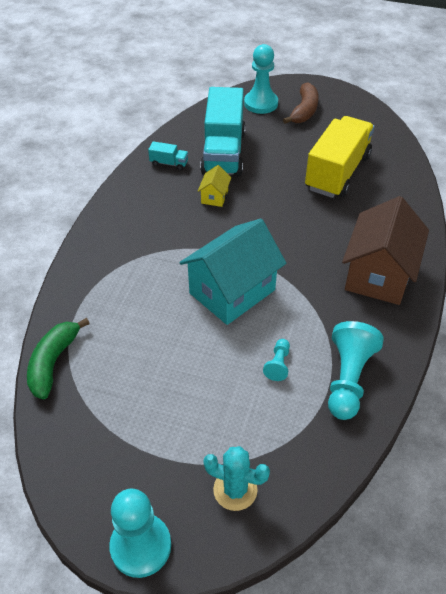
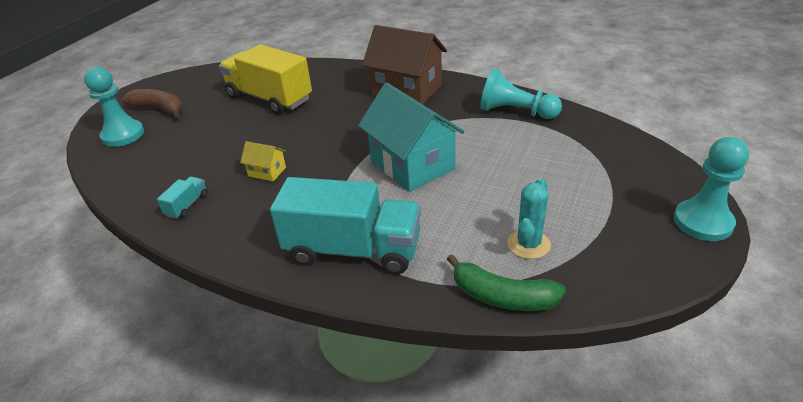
camera: 80 degrees left, 10 degrees down
(223, 152) = (194, 163): turquoise truck -> turquoise truck (353, 250)
(235, 490) = (631, 170): turquoise cactus -> turquoise cactus (528, 244)
(278, 364) = (502, 143): turquoise pawn -> none

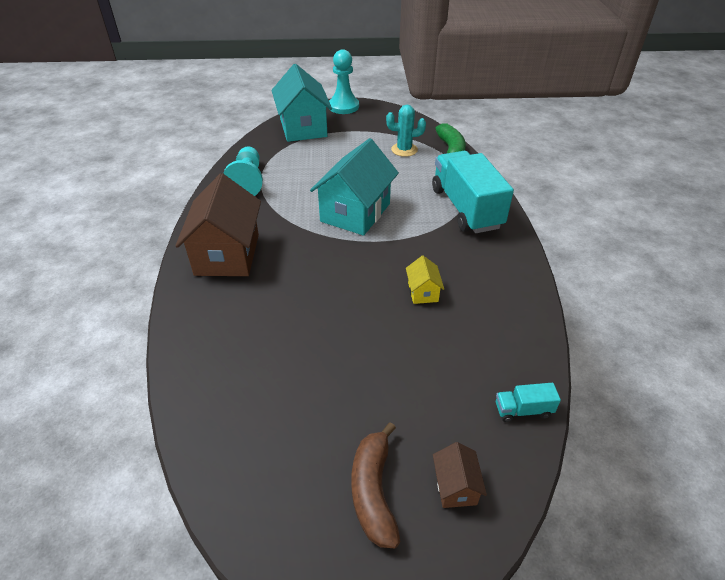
camera: 120 degrees left, 5 degrees up
(123, 135) = (455, 486): turquoise pawn -> brown house
(187, 205) = (505, 321): turquoise truck -> turquoise truck (523, 410)
(269, 98) = (288, 366): yellow truck -> none
(634, 168) = (303, 128): none -> turquoise house

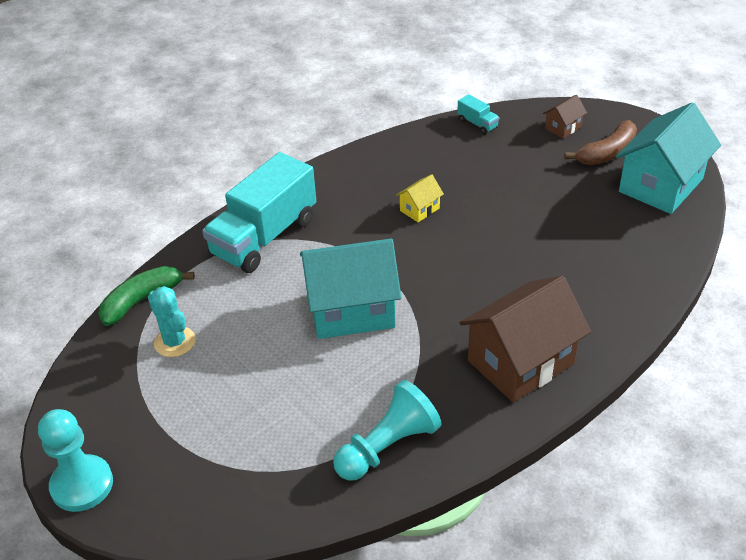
camera: 125 degrees left, 0 degrees up
(303, 128) = (194, 489): turquoise house -> turquoise house (661, 185)

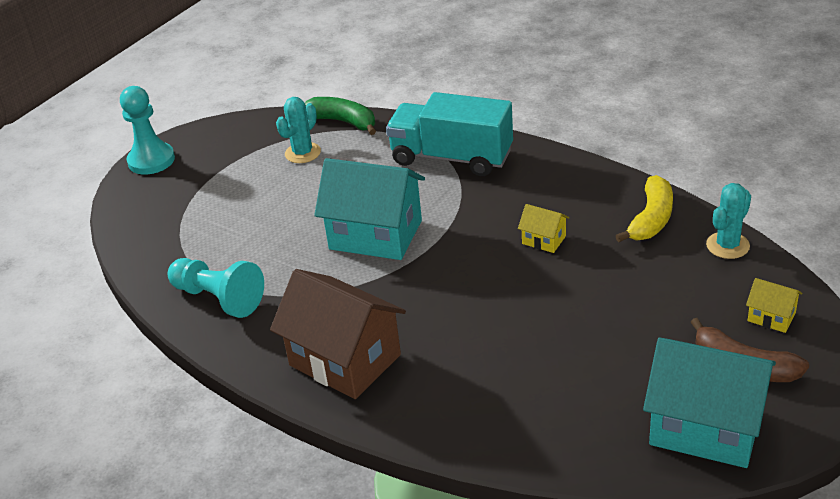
camera: 75 degrees right, 5 degrees down
(351, 310) = (375, 235): turquoise house -> turquoise house turned 45 degrees counterclockwise
(426, 149) = (651, 219): none -> yellow banana
(477, 124) = (727, 245): turquoise truck -> turquoise cactus
(563, 128) = (771, 317): brown house -> yellow house

